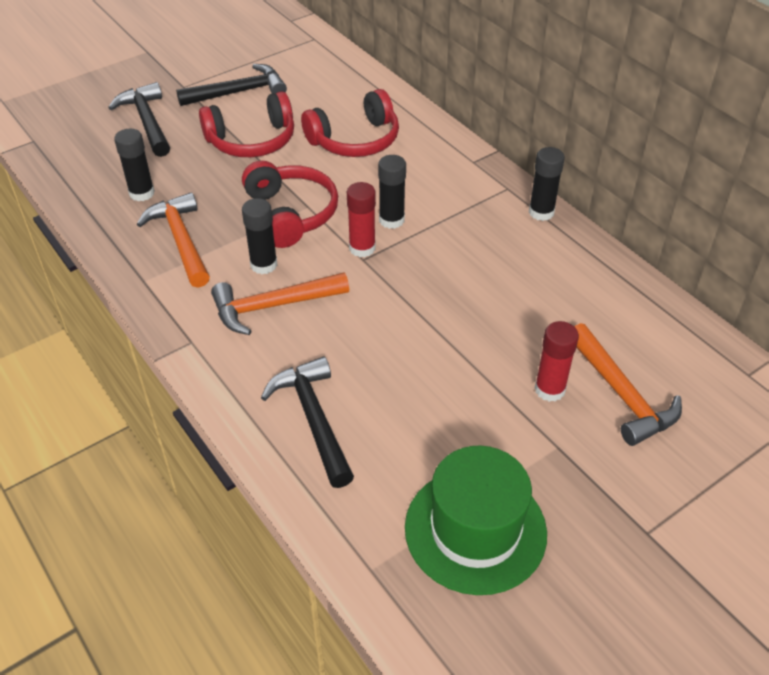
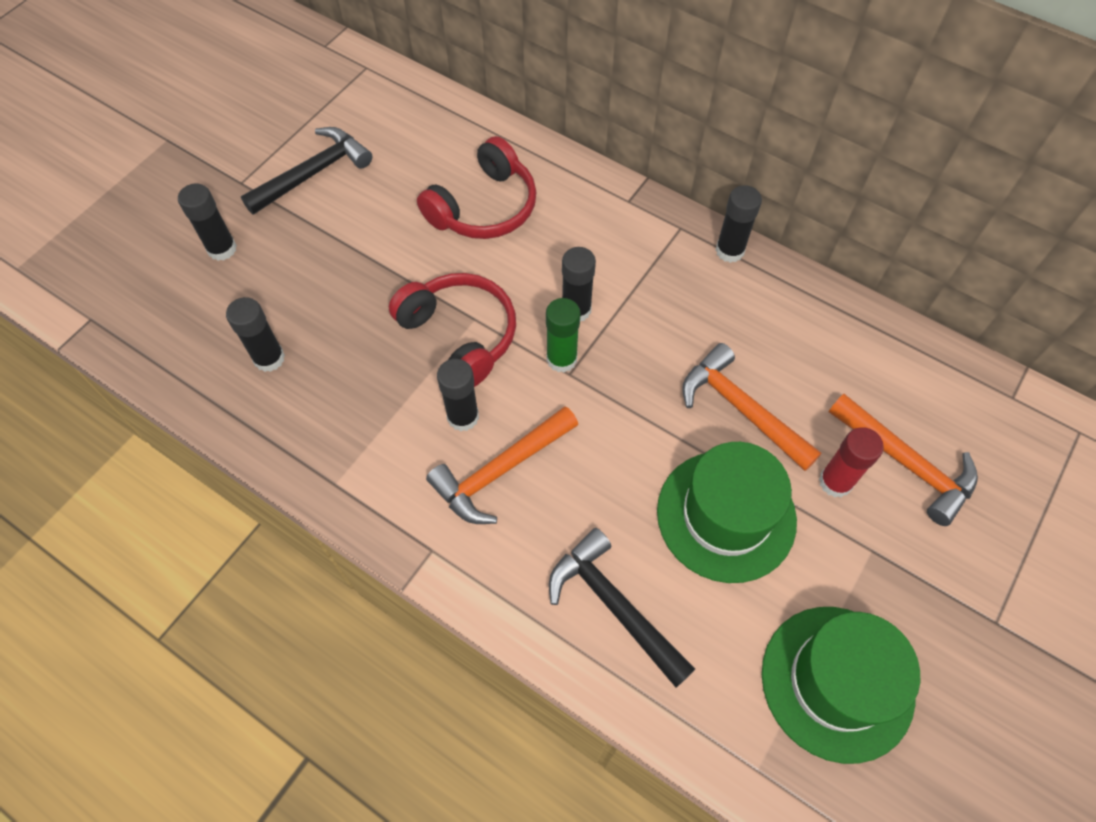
camera: 20 degrees left, 15 degrees up
(147, 121) = (222, 249): black hammer -> black glue stick
(181, 240) = (351, 413): orange hammer -> orange hammer (741, 409)
(252, 141) = (364, 242): red headphones -> none
(362, 248) = (561, 359): red glue stick -> green glue stick
(441, 386) = (726, 515): none -> green hat

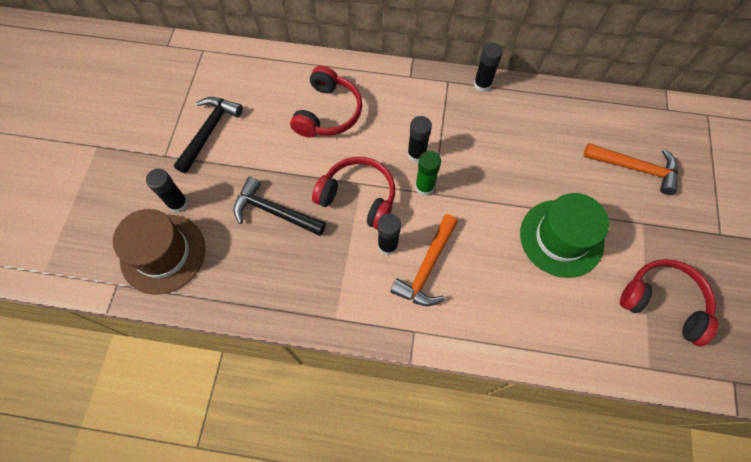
camera: 25 degrees left, 5 degrees up
(167, 304) = (163, 253): none -> brown hat
(269, 358) = (250, 260): black glue stick -> none
(614, 606) = (531, 315): black hammer -> black hammer (274, 212)
(741, 409) = (537, 174): orange hammer -> none
(835, 482) = (606, 194): red glue stick -> none
(837, 682) = (663, 302): green hat -> red headphones

